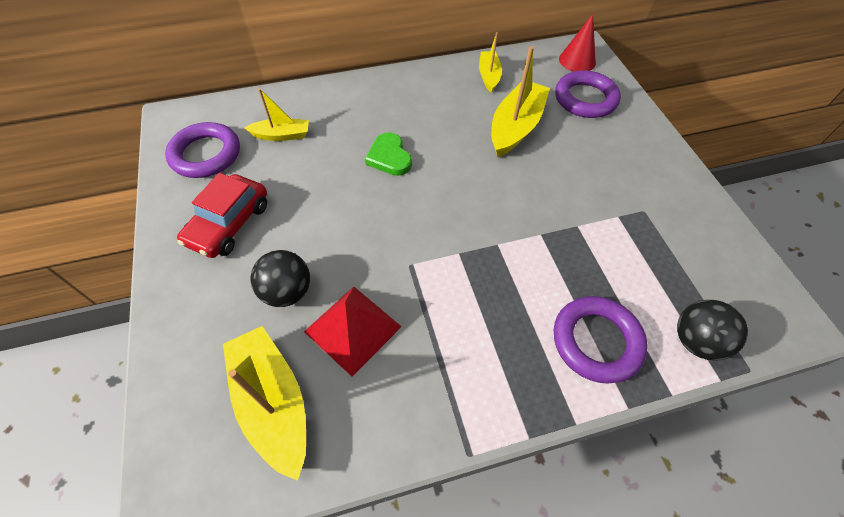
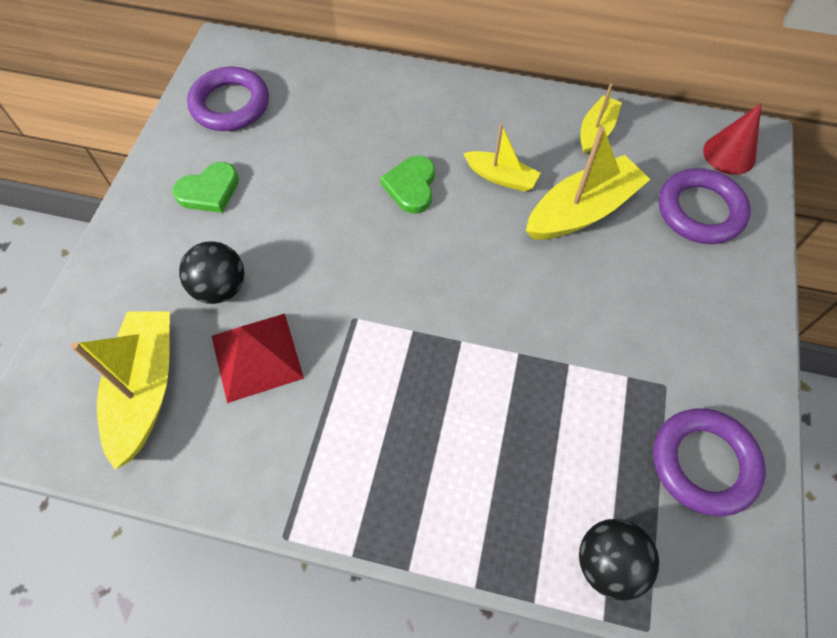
camera: 30 degrees right, 5 degrees up
(229, 224) = (209, 191): red car -> green heart
(282, 135) = (316, 113): yellow boat -> yellow boat (501, 177)
(596, 341) = (492, 501): purple ring -> purple ring (704, 463)

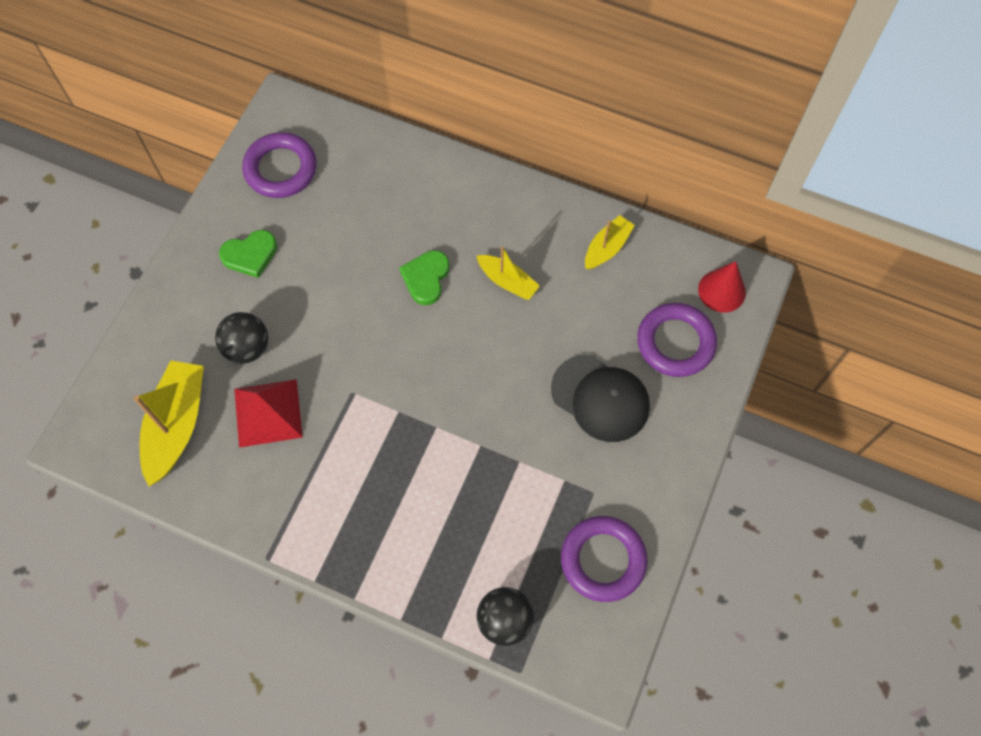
camera: 10 degrees right, 5 degrees up
(582, 210) = (570, 326): yellow boat -> none
(639, 280) = (600, 398): none -> black cap

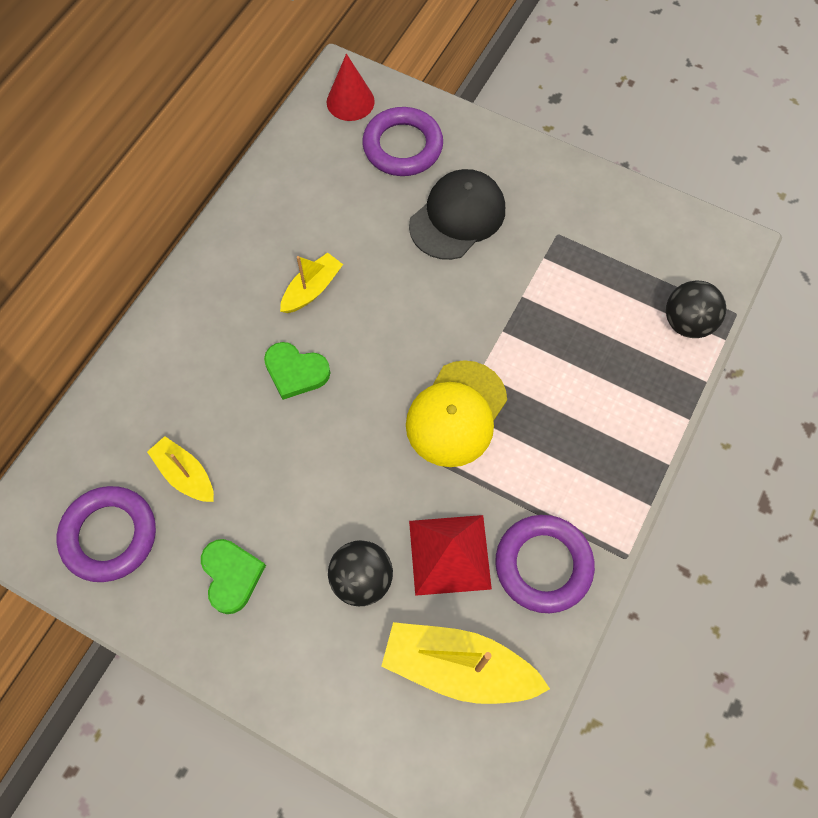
camera: 85 degrees left, 0 degrees up
(394, 410) = (456, 414): none -> yellow cap
(603, 560) = (625, 233): purple ring -> purple ring (543, 565)
(607, 248) = (285, 192): yellow boat -> yellow boat (185, 474)

